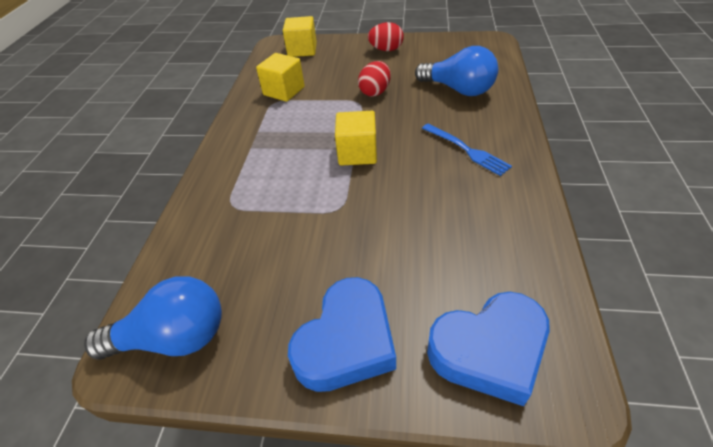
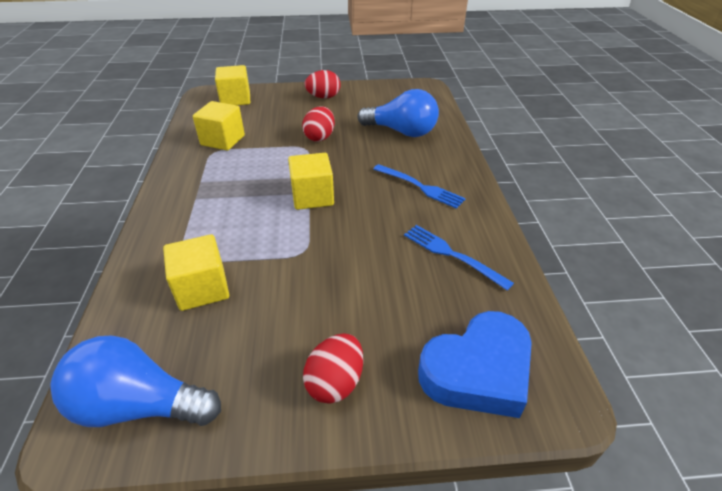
camera: 15 degrees left, 5 degrees down
(174, 337) = (139, 405): blue light bulb -> blue light bulb turned 150 degrees counterclockwise
(243, 235) = (202, 288): none -> yellow cube
(346, 341) = (335, 382): blue heart -> red egg
(485, 225) = (451, 254): none -> blue fork

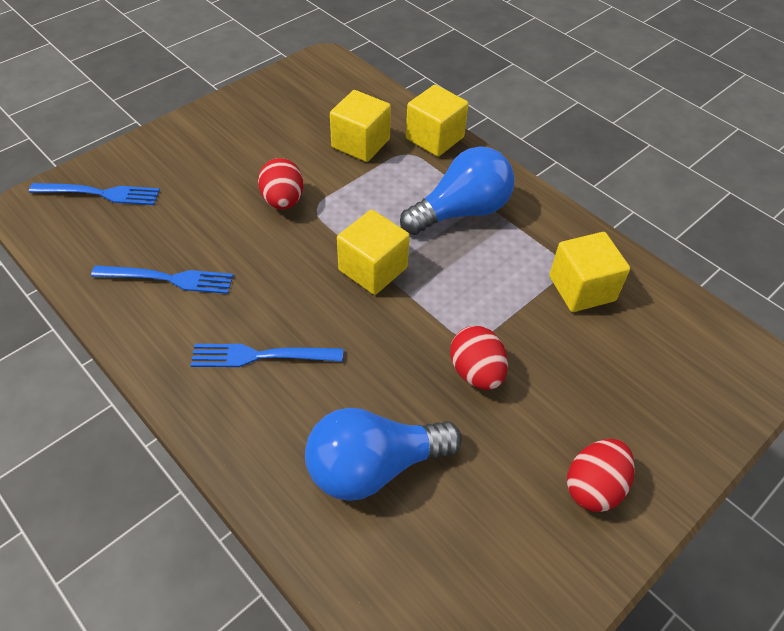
camera: 140 degrees right, 10 degrees up
(139, 405) = (310, 82): blue light bulb -> blue light bulb (461, 211)
(235, 99) = (702, 380): yellow cube -> yellow cube (434, 138)
(335, 382) = (202, 142): red egg -> red egg (283, 201)
(477, 371) = (101, 193): blue heart -> blue fork

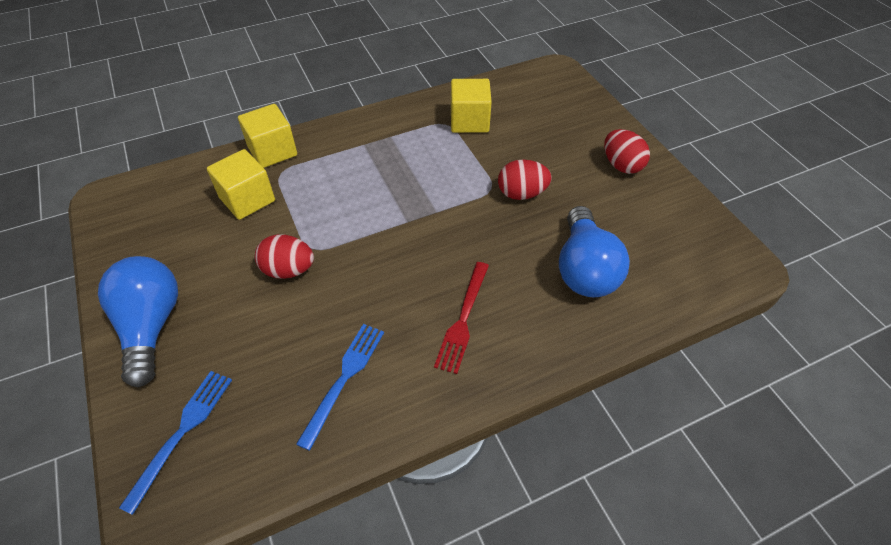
camera: 70 degrees left, 0 degrees up
(260, 356) = (463, 320): blue fork -> red fork
(373, 269) = (401, 226): yellow cube -> none
(461, 211) = (366, 159): blue light bulb -> blue light bulb (151, 326)

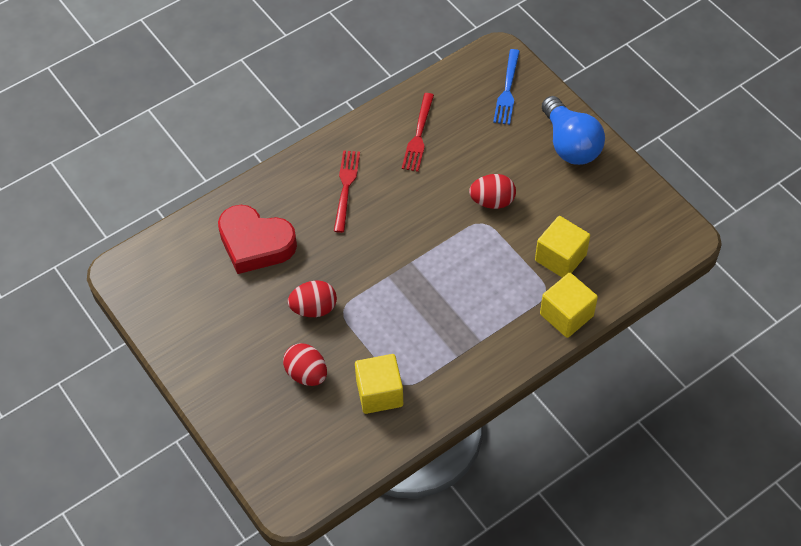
camera: 170 degrees right, 5 degrees up
(344, 378) = (418, 136): blue fork -> red fork
(584, 269) = (255, 244): blue light bulb -> red heart
(621, 165) = (218, 360): red egg -> red egg (306, 374)

